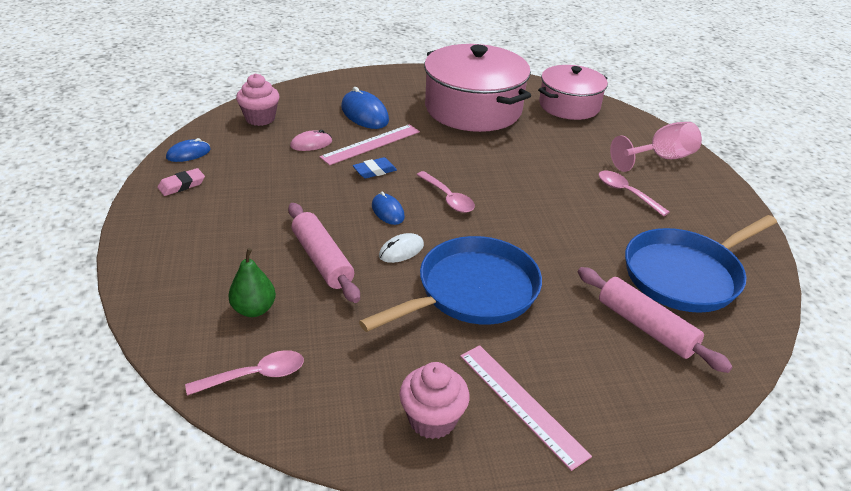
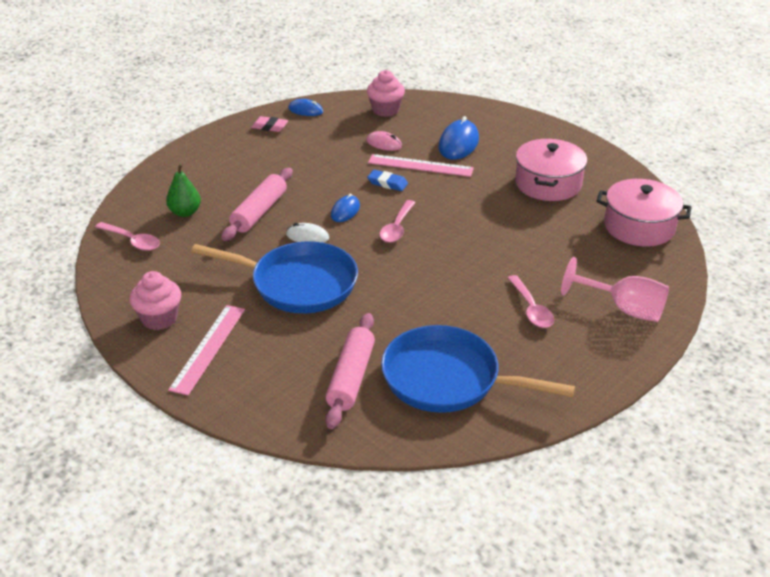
camera: 55 degrees right, 0 degrees up
(473, 109) = (548, 184): pink pot -> pink pot, size x0.64
(626, 193) = (531, 309): pink spoon -> pink spoon turned 150 degrees clockwise

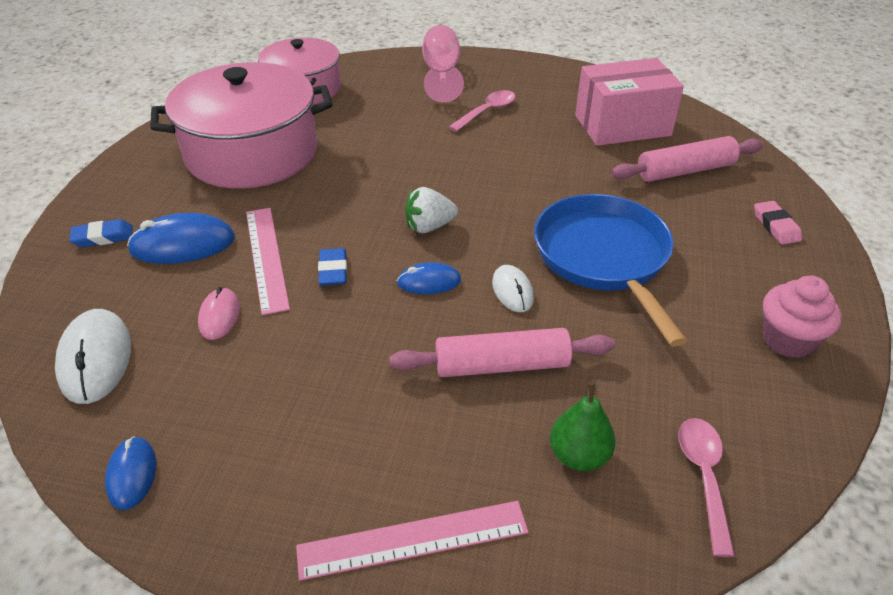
camera: 120 degrees left, 5 degrees up
(208, 348) = (771, 274): pink ruler -> pink ruler (413, 539)
(270, 127) = (226, 498): pink eraser -> pink eraser (775, 226)
(385, 110) = (95, 359): pink cupcake -> white mouse
(397, 227) = (429, 226): pink spoon -> white strawberry
(447, 379) = (622, 125): blue pan -> pink box
(488, 122) = (103, 237): none -> blue eraser
(548, 184) = (252, 153): pink pot -> pink pot, size x1.56

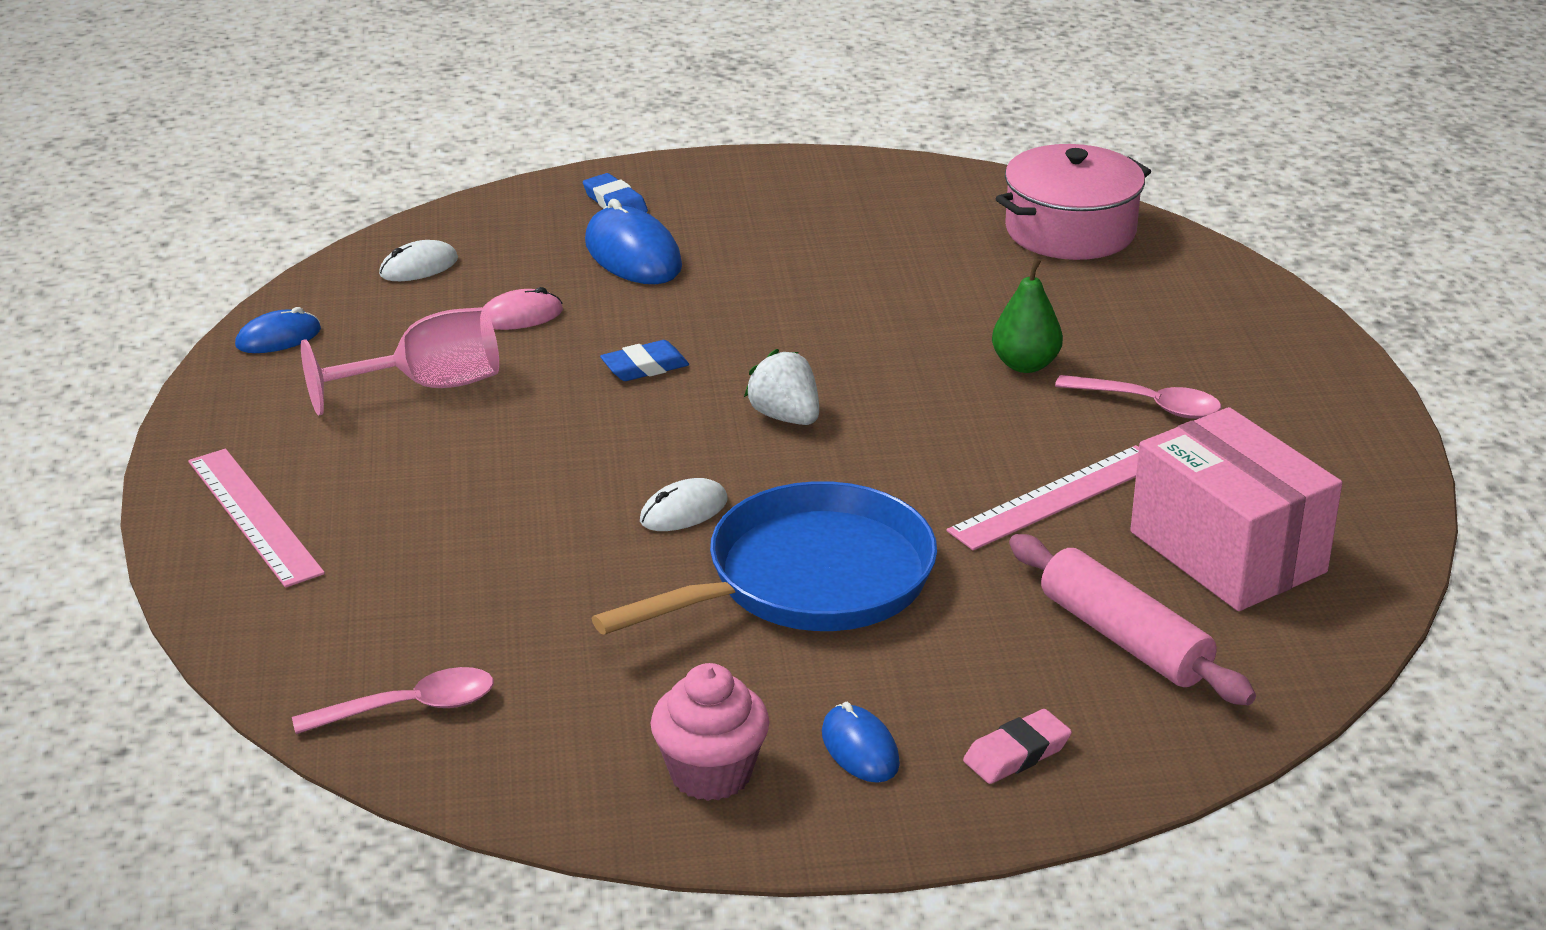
camera: 70 degrees right, 10 degrees down
(95, 359) = (419, 267): white mouse -> white mouse, size x0.59
(252, 153) = (862, 240): pink pot -> none
(266, 258) = (642, 315): pink ruler -> pink ruler (1057, 497)
(429, 282) = (664, 442): blue mouse -> blue mouse (860, 748)
(441, 74) = (1240, 337): pink goblet -> pink goblet (427, 386)
(501, 365) = (534, 527): pink rolling pin -> none
(579, 455) = (407, 607): green pear -> green pear (1025, 365)

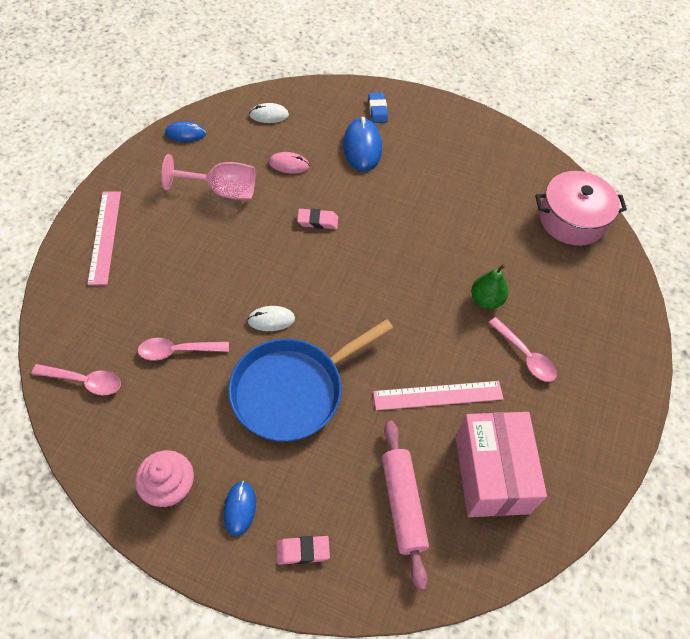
camera: 25 degrees right, 25 degrees up
(550, 607) = (177, 351): none -> pink spoon
(645, 367) = (317, 221): blue eraser -> pink eraser
(785, 417) = (355, 282): white strawberry -> none
(808, 579) = (292, 390): blue pan -> blue pan turned 150 degrees clockwise

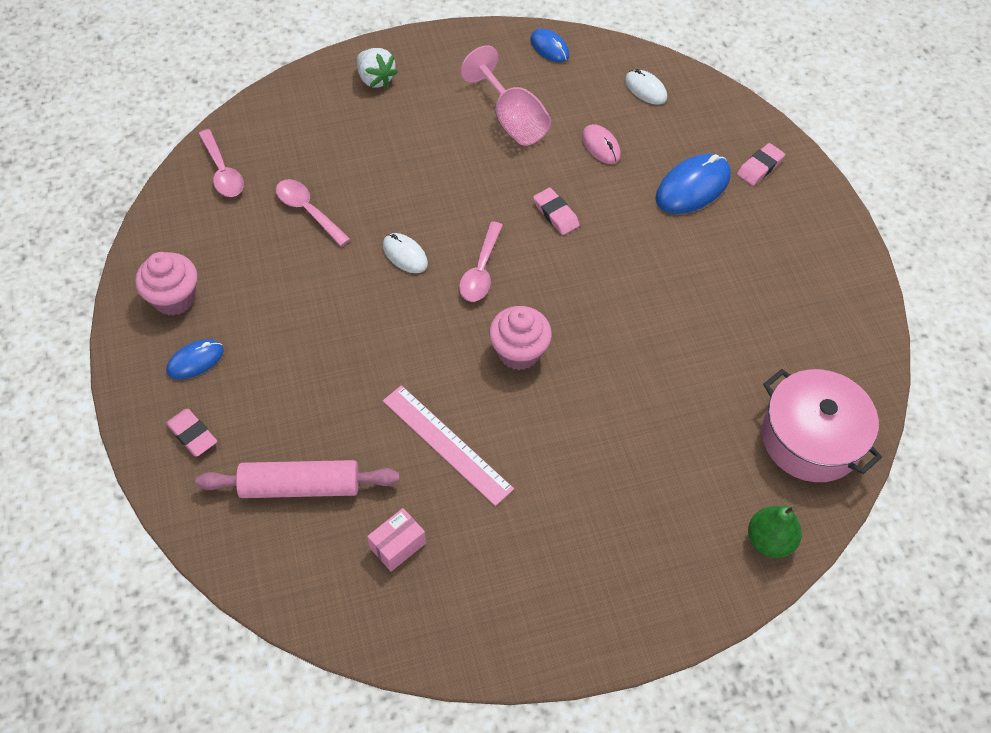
camera: 55 degrees right, 0 degrees up
(105, 236) = (375, 79): pink ruler -> white strawberry
(292, 390) = (344, 321): blue pan -> none
(377, 110) = (759, 167): blue eraser -> pink eraser
(402, 505) = (300, 486): pink rolling pin -> pink rolling pin turned 45 degrees clockwise
(403, 310) = (519, 352): none -> pink cupcake
(486, 300) = (606, 418): green pear -> green pear (769, 541)
(491, 474) = (398, 545): pink box -> pink box, size x0.43
(525, 356) = (570, 496): pink spoon -> pink spoon (481, 270)

